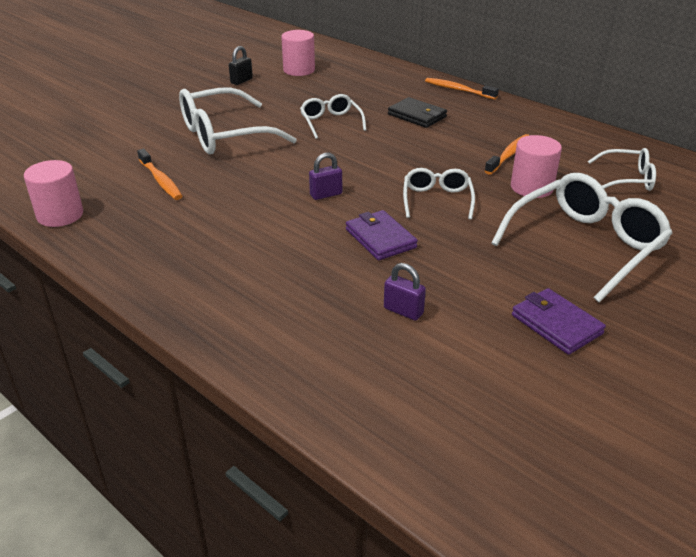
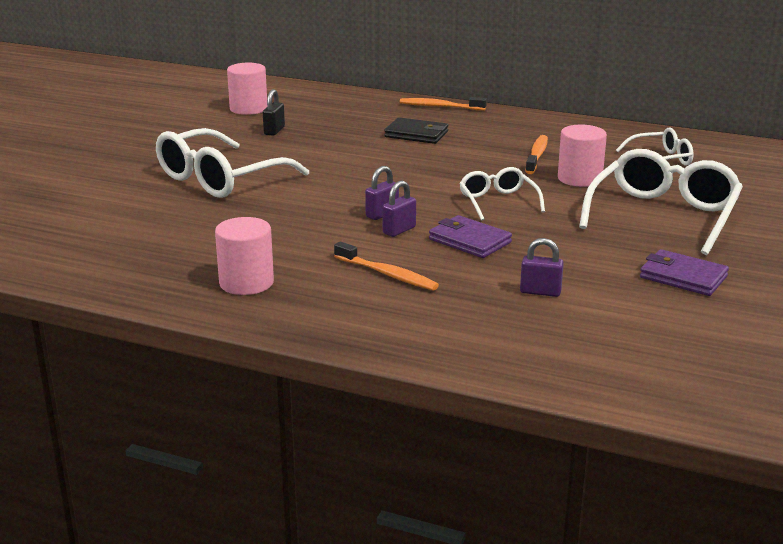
camera: 20 degrees left, 10 degrees down
(60, 215) = (100, 277): pink cylinder -> pink cylinder (246, 283)
(161, 180) = (187, 229): orange toothbrush -> orange toothbrush (387, 274)
(241, 81) = (190, 126): black padlock -> black padlock (274, 131)
(327, 215) = (399, 230): none -> purple padlock
(331, 122) = (329, 152): white glasses -> none

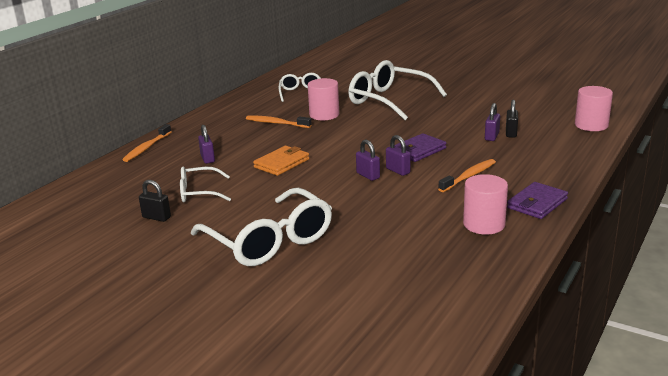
camera: 80 degrees left, 0 degrees up
(248, 109) = (78, 231): pink cylinder -> pink cylinder (591, 125)
(410, 168) = (282, 163): none -> orange wallet
(416, 134) = (207, 159): black wallet -> purple padlock
(498, 202) = (356, 139): white glasses -> white glasses (199, 192)
(561, 307) = (511, 133): none -> black padlock
(683, 277) = (471, 104): purple wallet -> purple wallet (537, 203)

